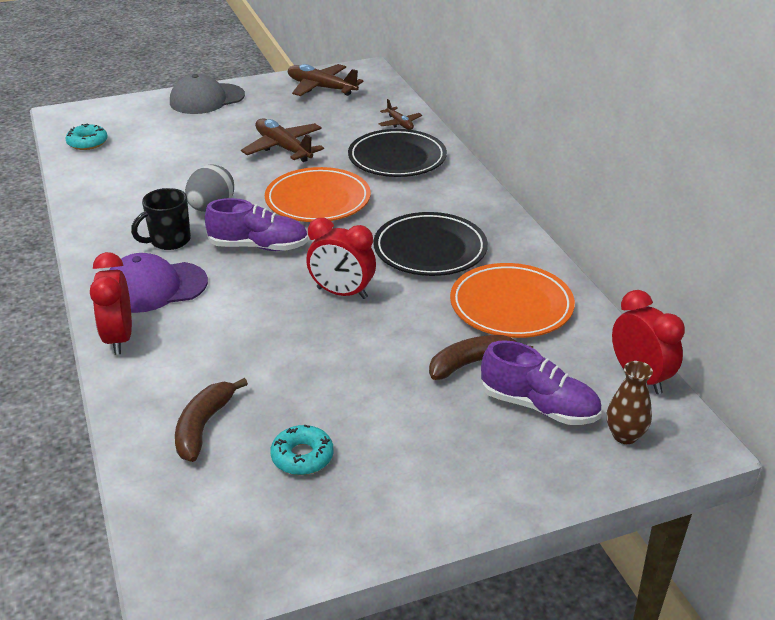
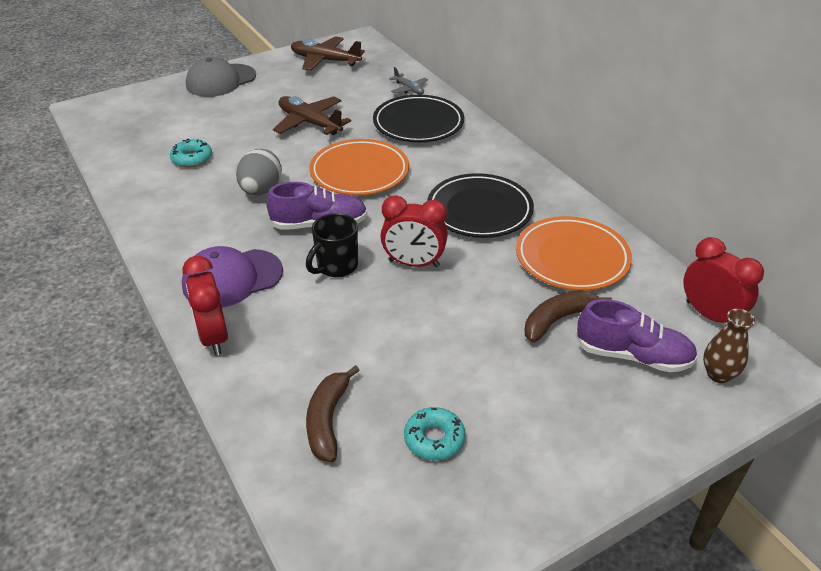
camera: 10 degrees left, 5 degrees up
(87, 142) = (118, 135): turquoise donut -> turquoise donut (192, 158)
(169, 241) = (230, 228): black mug -> black mug (336, 266)
(400, 123) = (409, 89): brown plane -> grey plane

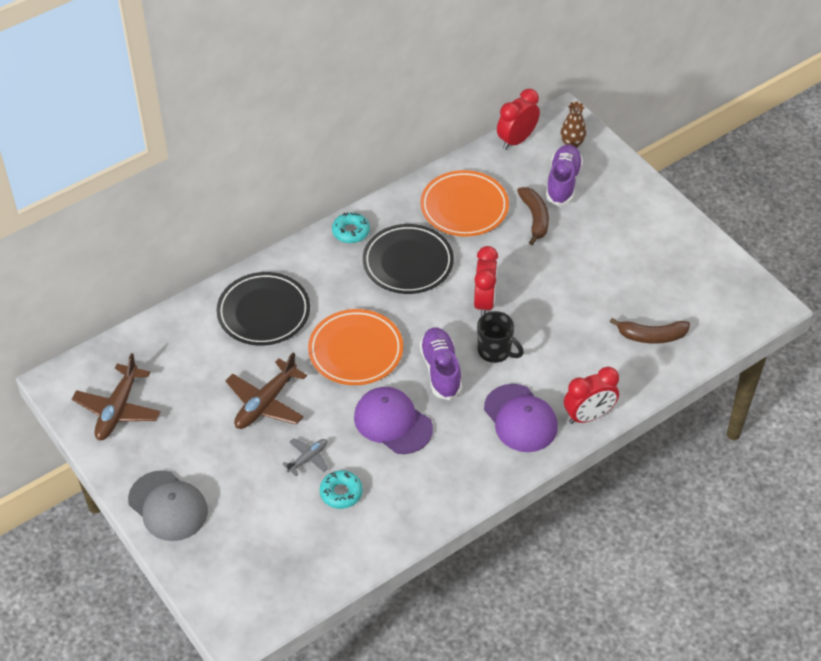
camera: 95 degrees left, 10 degrees up
(261, 190) = (393, 422): grey egg -> purple cap
(409, 89) = (190, 325): grey plane -> grey plane (308, 458)
(434, 439) = (654, 281): turquoise donut -> turquoise donut (351, 231)
(557, 320) = (535, 218): brown banana -> brown banana turned 150 degrees counterclockwise

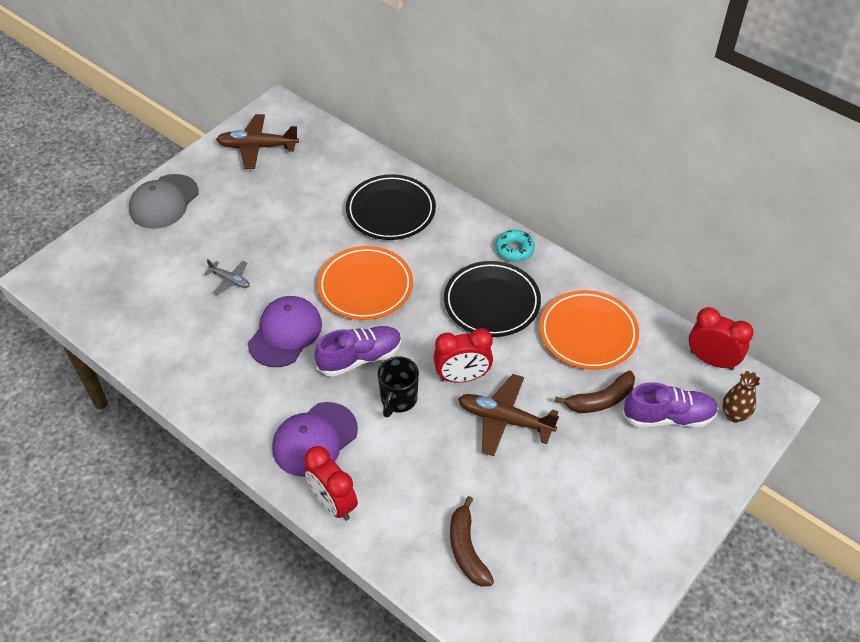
camera: 75 degrees right, 0 degrees up
(265, 403) = (286, 237): brown plane -> brown plane (504, 420)
(341, 493) = (196, 313): turquoise donut -> none

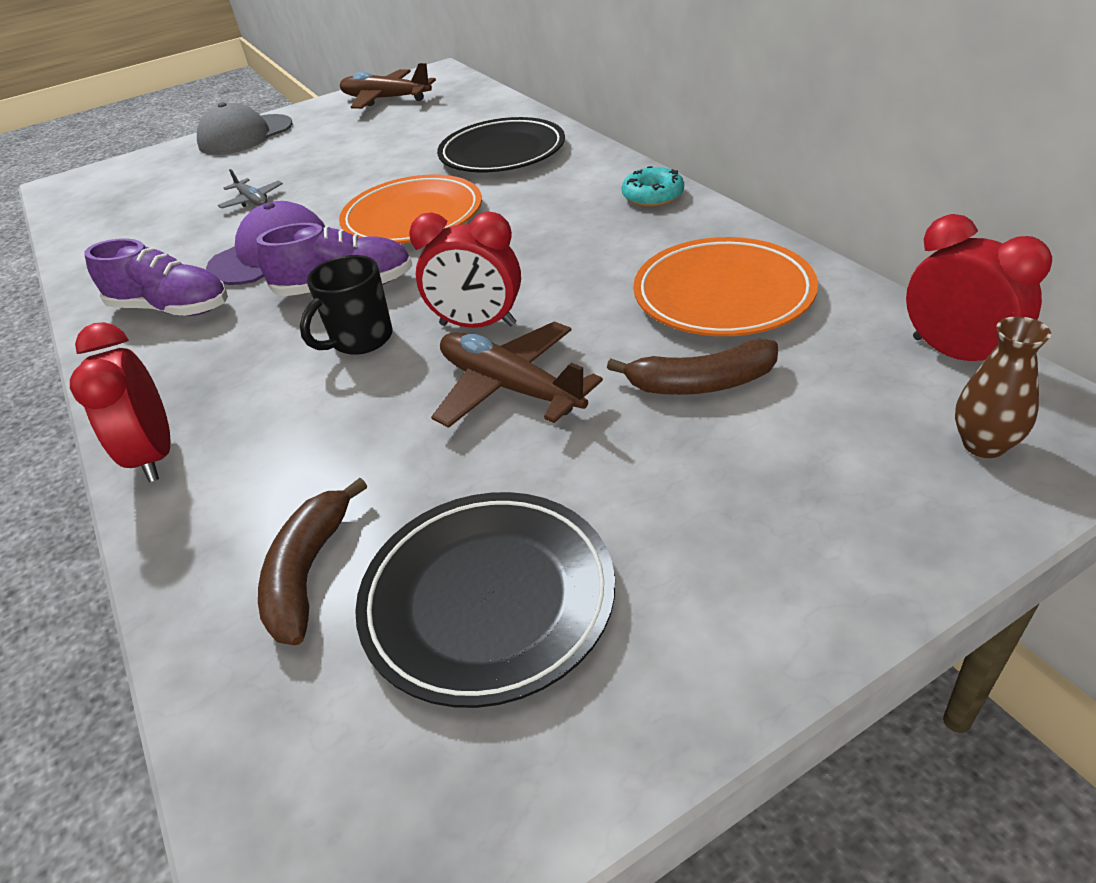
camera: 25 degrees right, 10 degrees down
(314, 439) = (203, 370): purple cap -> none
(491, 302) = (582, 246): black plate -> black plate (488, 599)
(668, 417) = (830, 427): purple shoe -> purple shoe (172, 308)

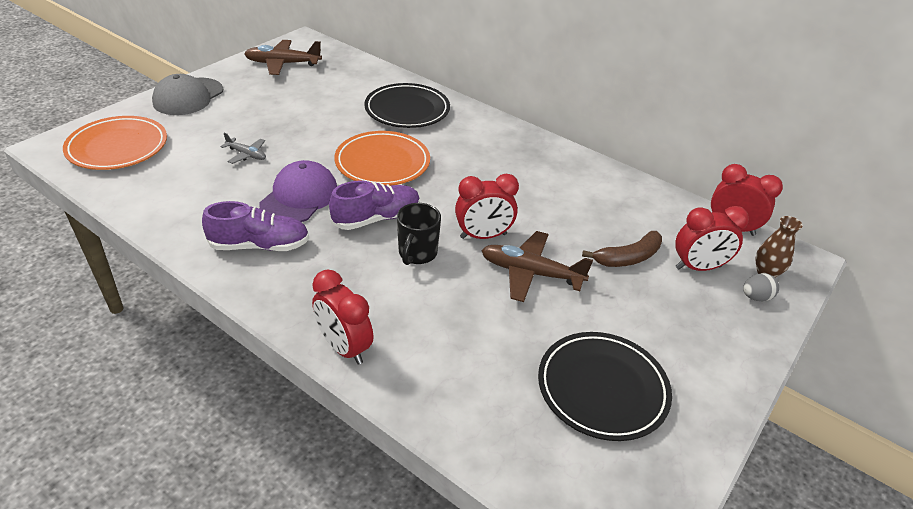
camera: 30 degrees left, 0 degrees up
(308, 572) = (500, 395): brown banana -> none
(653, 195) = (526, 140): turquoise donut -> none
(723, 294) = (606, 204): orange plate -> orange plate (117, 147)
(833, 416) = (698, 267): none -> red clock
(928, 488) = (755, 297): none -> grey egg

